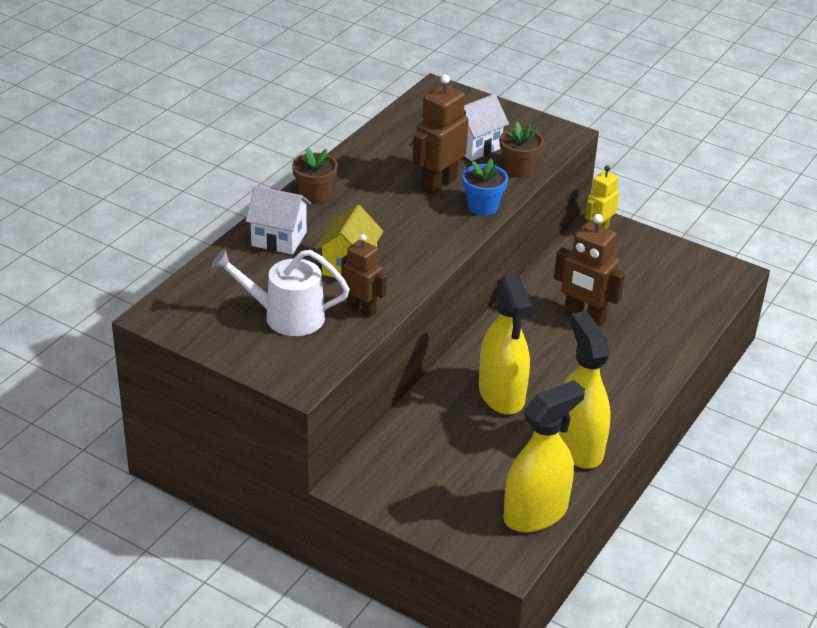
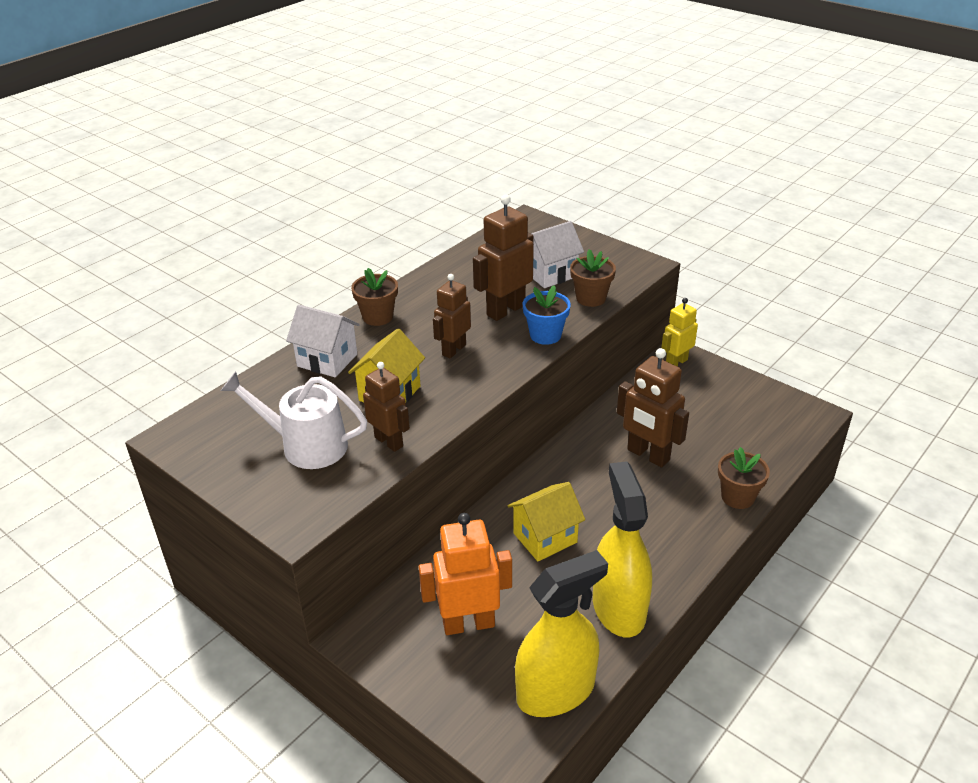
camera: 10 degrees right, 0 degrees up
(398, 224) = (453, 350): none -> brown robot
(448, 467) = (468, 623): none -> orange robot
(501, 394) = (545, 538): yellow spray bottle -> yellow house
(671, 350) = (737, 497): none -> brown flower pot

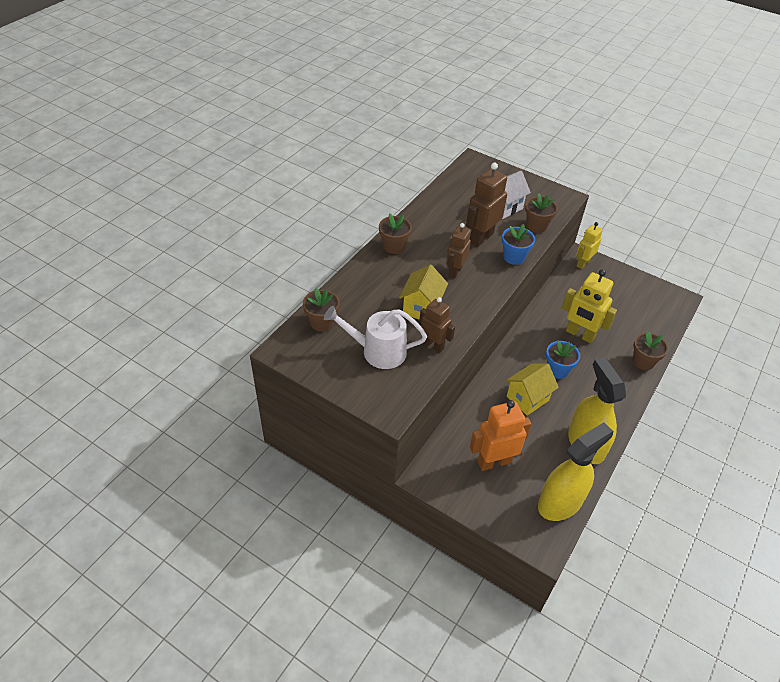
camera: 10 degrees left, 10 degrees up
(241, 406) = (322, 322): none -> brown flower pot
(327, 360) = (370, 283): white house -> none
(601, 501) = (557, 370): none -> blue flower pot
(648, 455) = (579, 334): brown robot -> yellow robot

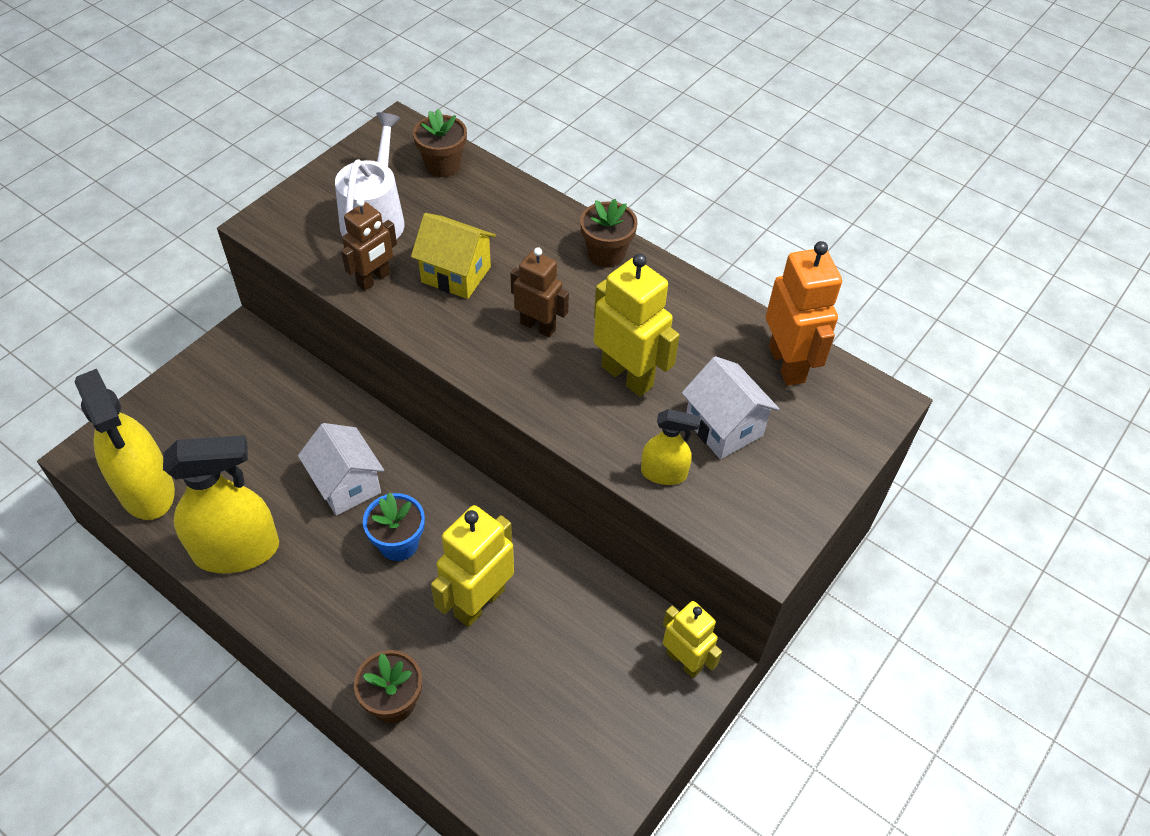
camera: 95 degrees right, 5 degrees up
(481, 238) = (627, 376): brown robot -> yellow robot
(494, 462) = (240, 419): orange robot -> orange robot (787, 364)
(514, 257) = (570, 418): blue flower pot -> none
(527, 398) = (346, 485): yellow house -> white house
(536, 226) = (664, 473): brown flower pot -> yellow spray bottle

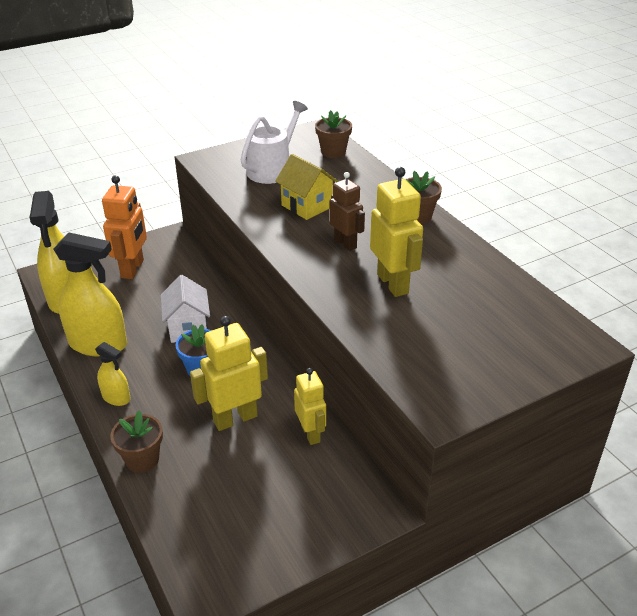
camera: 25 degrees right, 15 degrees down
(374, 279) = (252, 198): brown robot -> none
(664, 473) = (387, 344): yellow spray bottle -> yellow spray bottle (116, 397)
(684, 661) = (366, 502): yellow robot -> yellow robot (311, 434)
(724, 427) = (449, 329): white house -> none
(787, 364) = (521, 304): orange robot -> orange robot (133, 269)

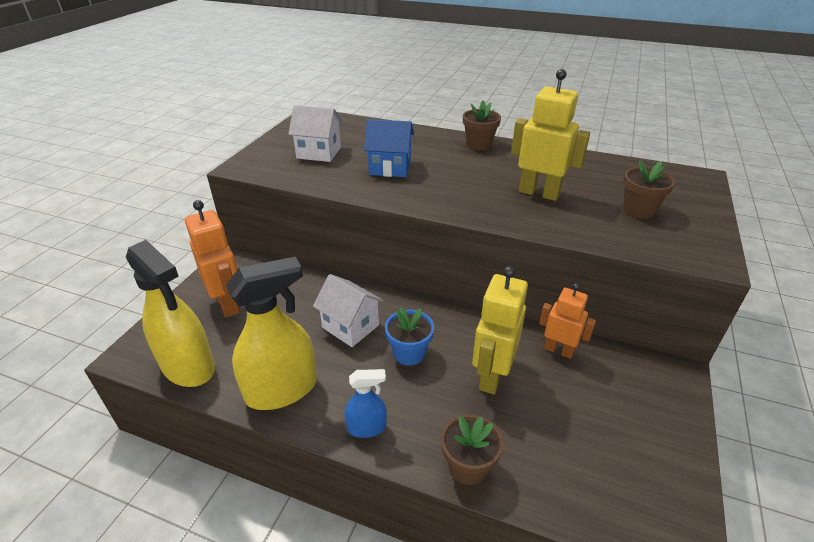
camera: 40 degrees left, 0 degrees up
(116, 397) = (367, 427): yellow spray bottle -> blue spray bottle
(273, 169) = (319, 153): white watering can -> white house
(307, 206) = (390, 168): yellow house -> blue house
(311, 434) = (558, 350): yellow robot -> orange robot
(333, 152) = (349, 125): brown flower pot -> brown flower pot (638, 210)
(345, 243) = (462, 181): brown robot -> none

